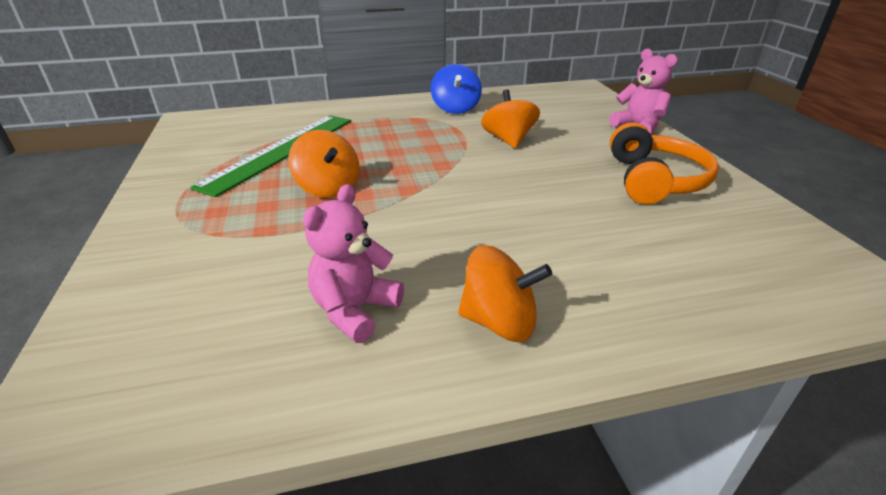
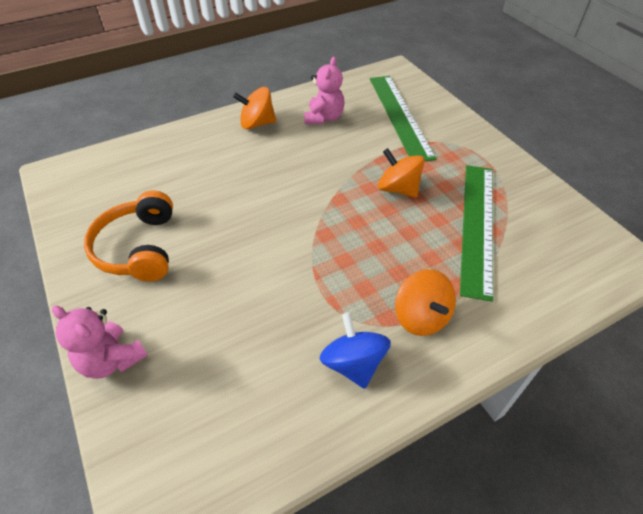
camera: 165 degrees right, 15 degrees up
(208, 288) = (399, 116): none -> green ruler
(508, 140) = (271, 291): orange spinning top -> orange spinning top (421, 317)

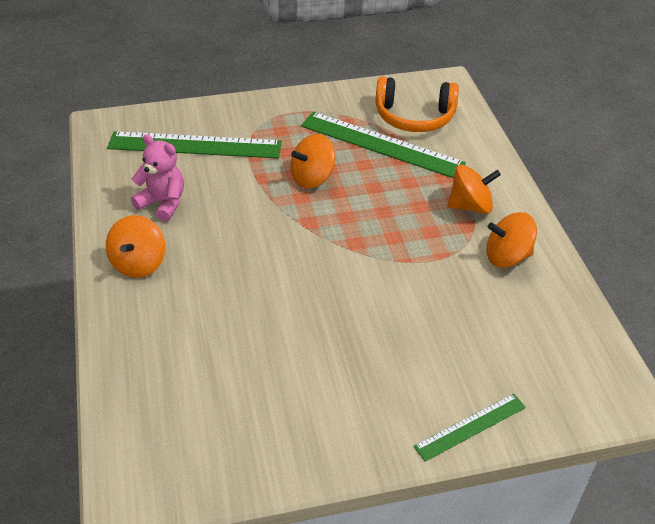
camera: 75 degrees left, 5 degrees down
(112, 360) = (470, 426): pink teddy bear -> green ruler
(138, 248) = (321, 398): orange headphones -> orange headphones (414, 117)
(353, 363) = (507, 257): blue spinning top -> orange spinning top

